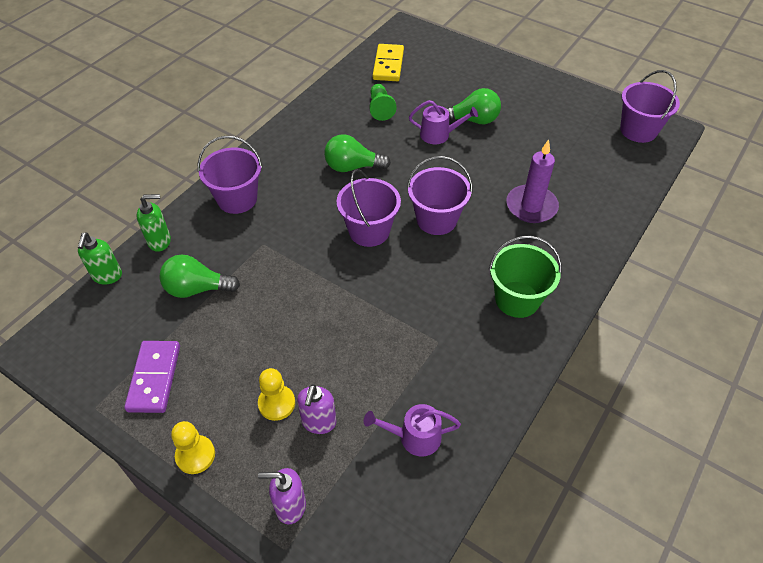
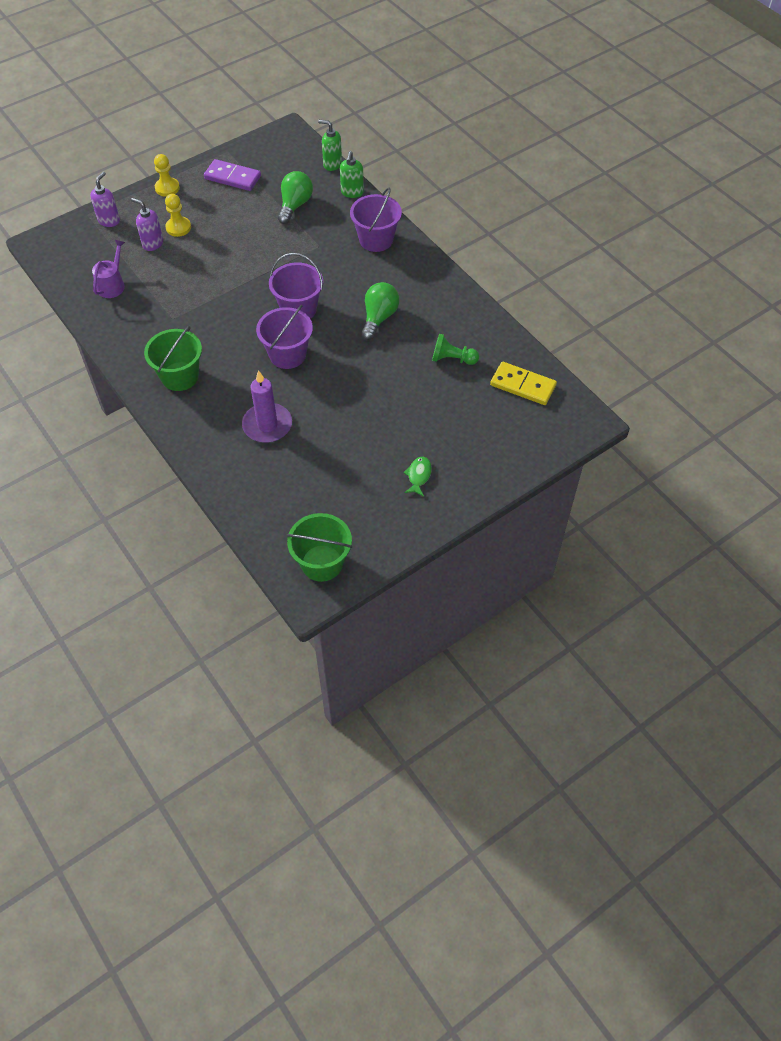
camera: 110 degrees right, 5 degrees up
(438, 135) = (393, 391): purple watering can -> none
(473, 120) = (403, 425): green light bulb -> none
(517, 99) = (418, 476): none -> green fish
(638, 130) = (322, 563): purple bucket -> green bucket

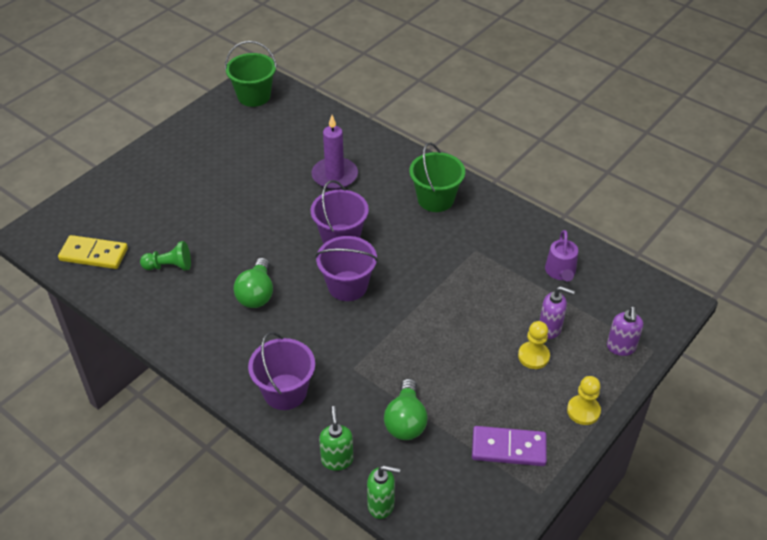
camera: 165 degrees right, 10 degrees down
(418, 476) = (188, 163): green fish -> none

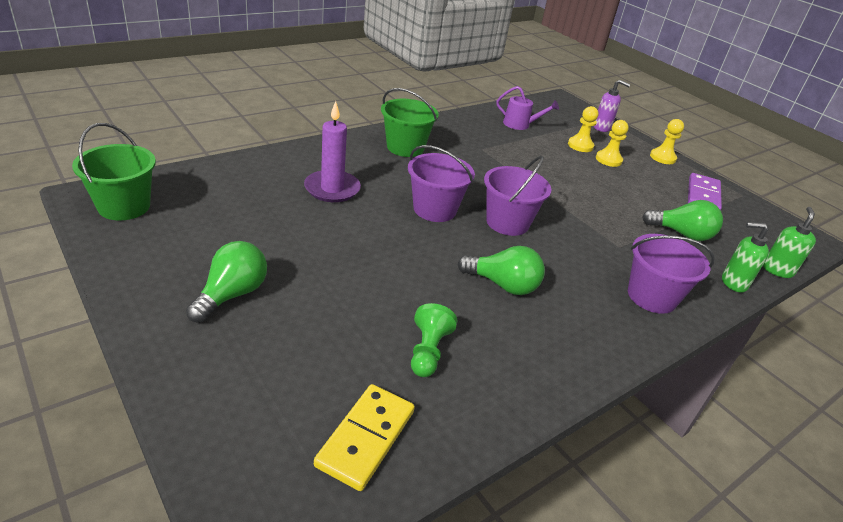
camera: 80 degrees left, 10 degrees down
(188, 169) = (232, 294): none -> green light bulb
(550, 329) = (580, 145): purple soap dispenser -> yellow pawn

